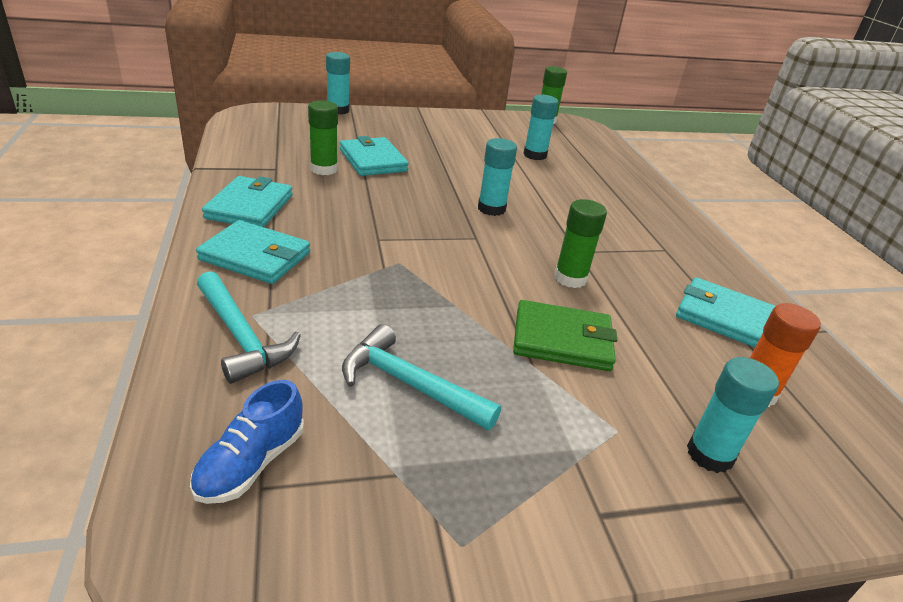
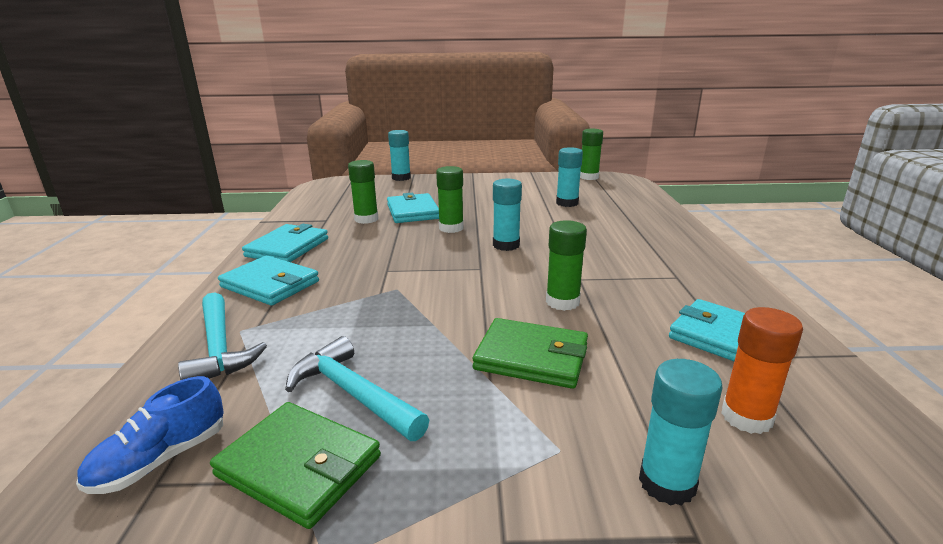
camera: 15 degrees right, 10 degrees down
(393, 460) = (299, 466): none -> green wallet
(425, 184) = (451, 228): none -> green glue stick

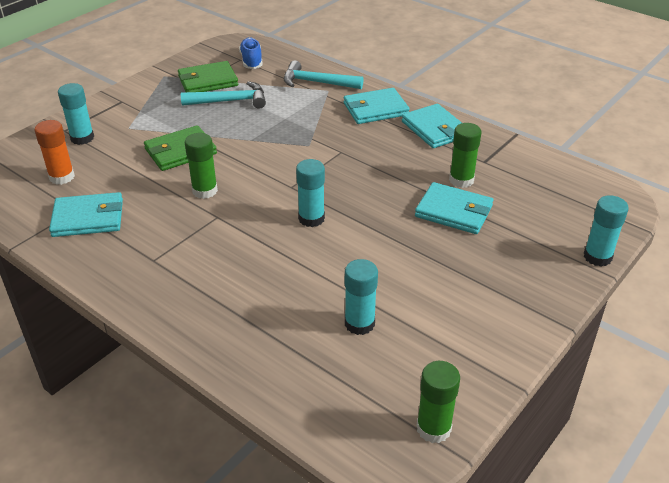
camera: 130 degrees right, 15 degrees up
(451, 228) = (383, 211): green glue stick -> none

